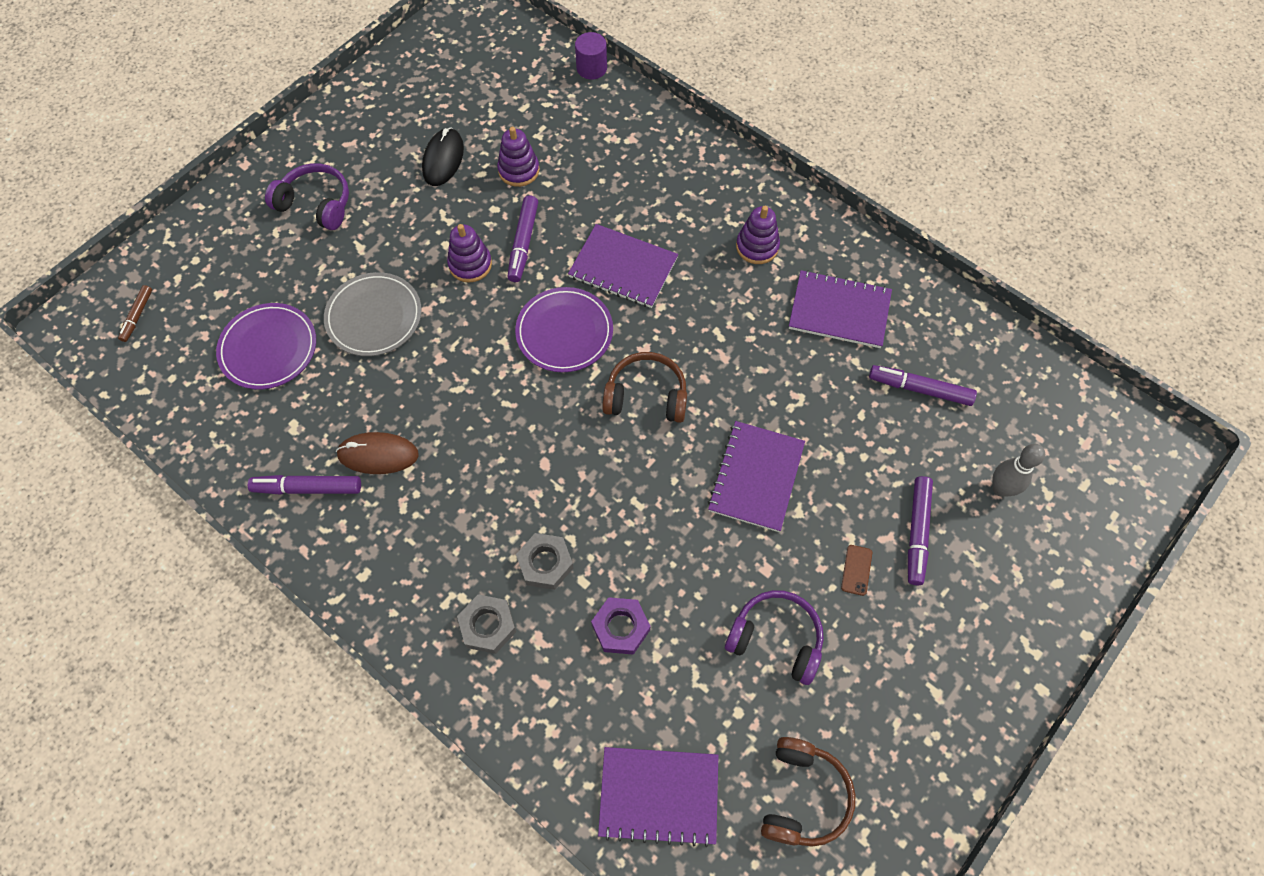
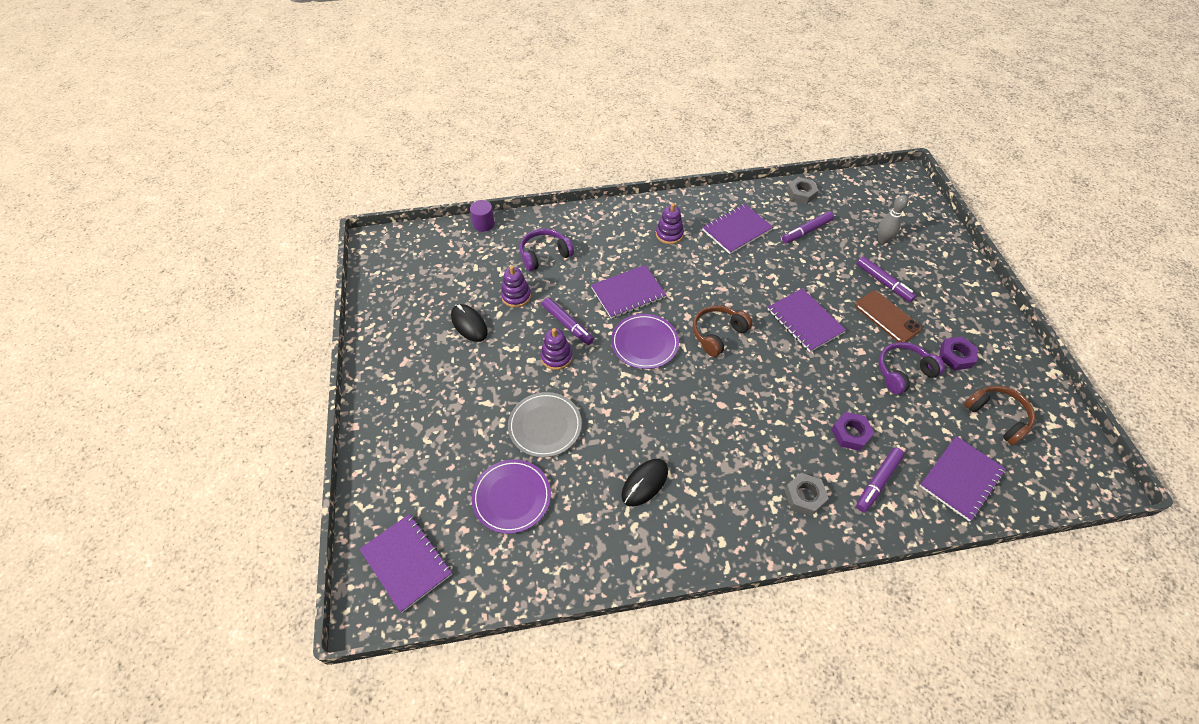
camera: 50 degrees left, 10 degrees down
(137, 316) = (406, 562): brown marker -> purple notebook
(307, 488) = (635, 536): purple marker -> purple marker (877, 482)
(316, 204) = (430, 406): purple headphones -> purple headphones (544, 255)
(378, 455) = (644, 483): brown mouse -> black mouse
(545, 563) = (785, 443): grey nut -> grey nut (801, 194)
(856, 570) = (887, 317): brown phone -> brown phone, size x2.10
(865, 691) = (955, 356): none -> purple nut

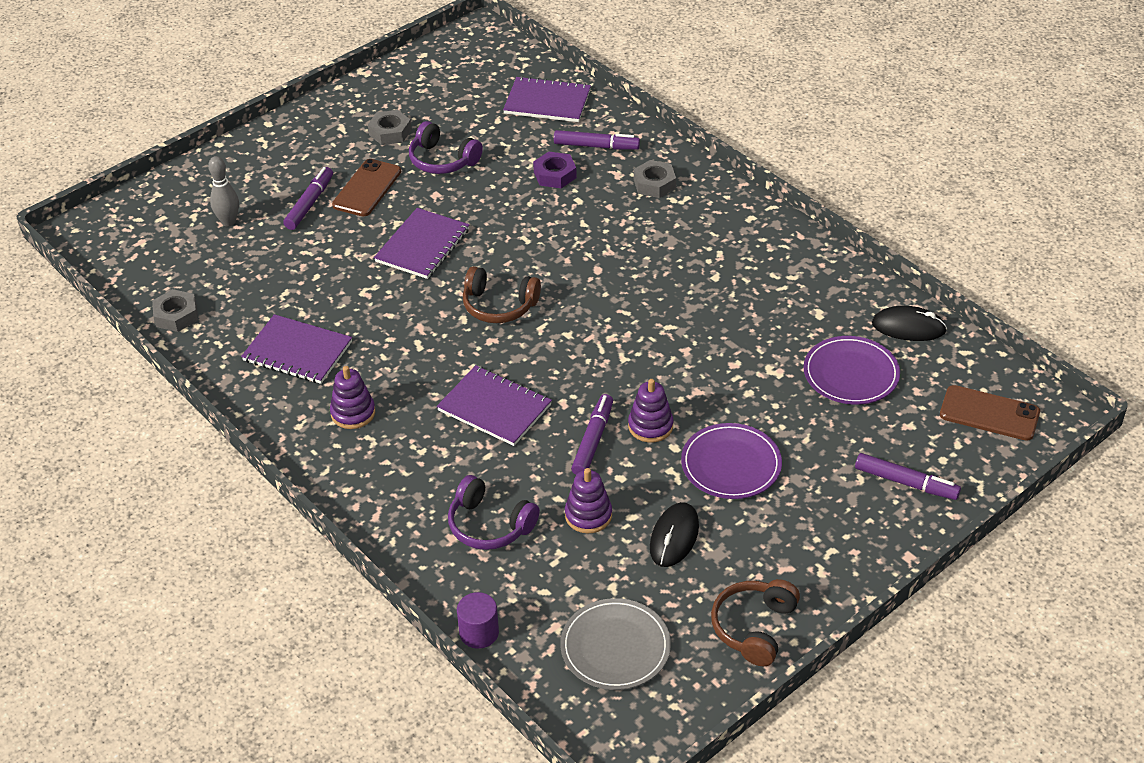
camera: 120 degrees left, 10 degrees down
(406, 562) = (989, 413): purple notebook -> brown phone
(545, 426) = (749, 390): grey plate -> grey plate (615, 647)
(644, 343) = (564, 360): purple plate -> purple plate (731, 464)
(644, 483) = (741, 288): black mouse -> black mouse (908, 327)
(806, 231) = (256, 288): purple marker -> purple marker (906, 483)
(955, 356) = (390, 132): purple nut -> grey nut
(997, 417) = (453, 94): brown headphones -> brown headphones (754, 628)

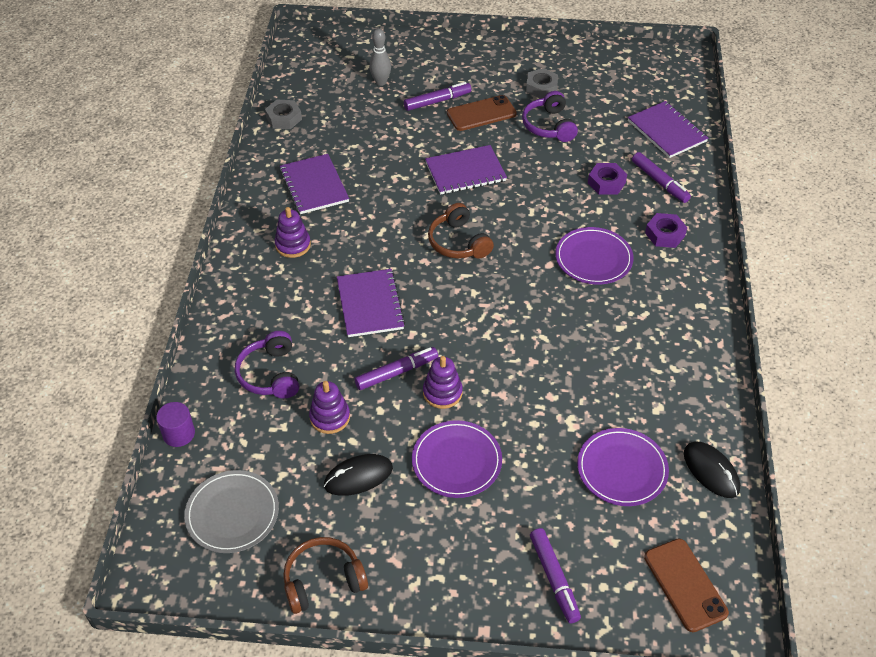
camera: 45 degrees right, 5 degrees up
(625, 240) = (593, 258): none -> purple plate
(654, 184) = (665, 234): grey nut -> purple nut

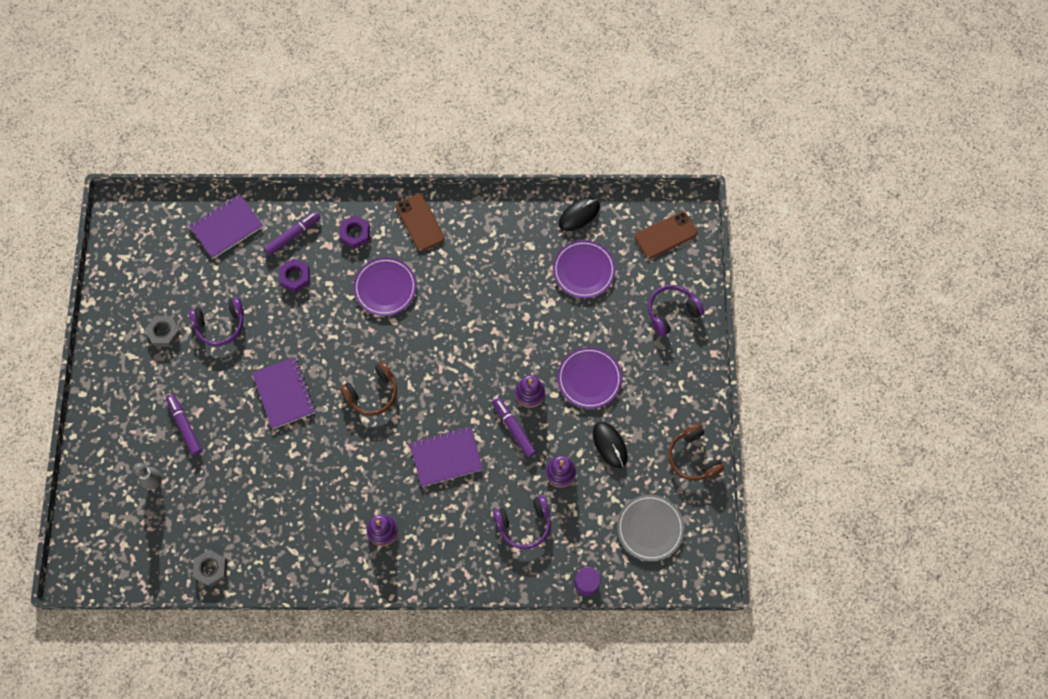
camera: 95 degrees left, 20 degrees up
(314, 185) = (306, 524): purple notebook -> none
(481, 113) = (203, 385): brown phone -> brown phone (420, 222)
(554, 578) = (672, 312): purple marker -> purple headphones

